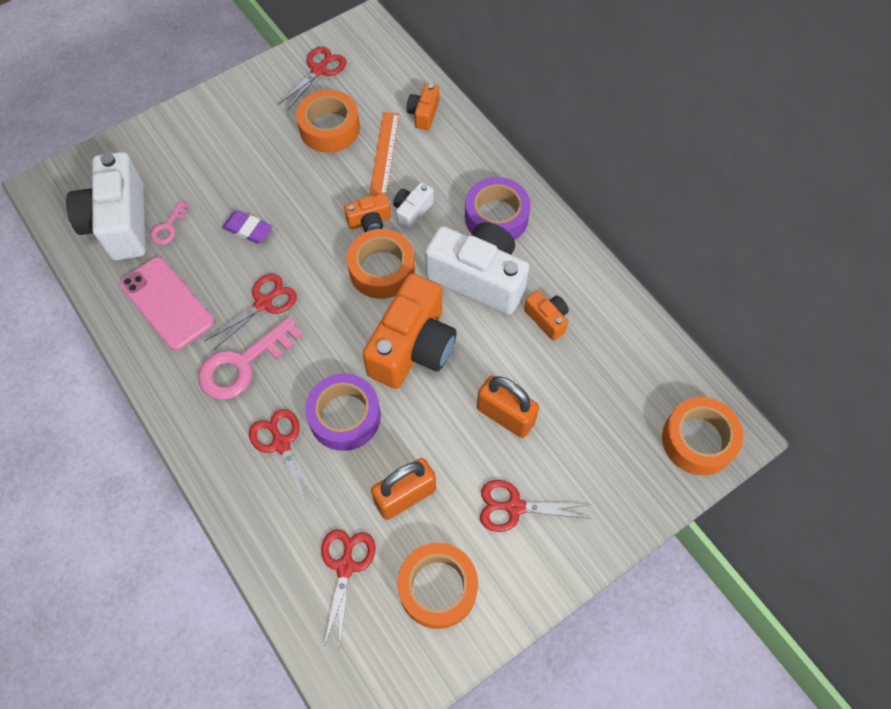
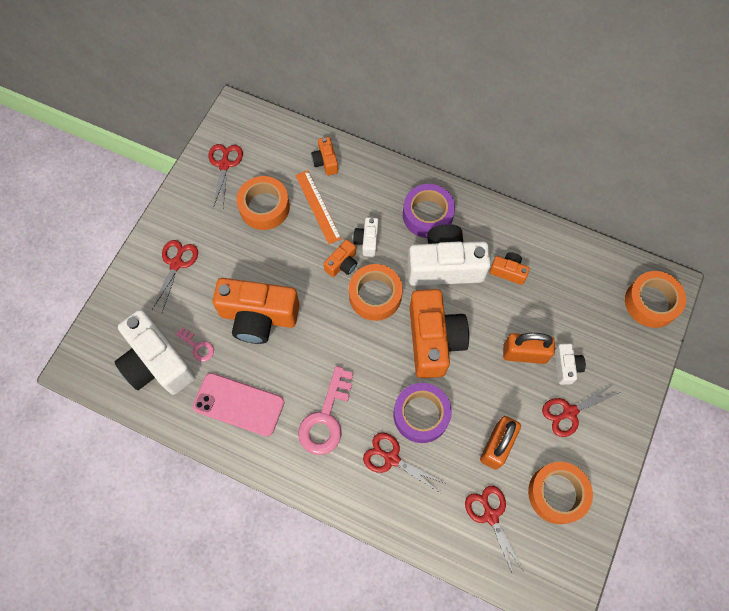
camera: 30 degrees left, 5 degrees up
(168, 227) = (197, 346): pink key -> pink key turned 45 degrees counterclockwise
(248, 229) = (258, 317): purple eraser -> orange camera
(264, 303) = (309, 365): red scissors -> red scissors (176, 263)
(544, 455) = (566, 366): none -> white camera

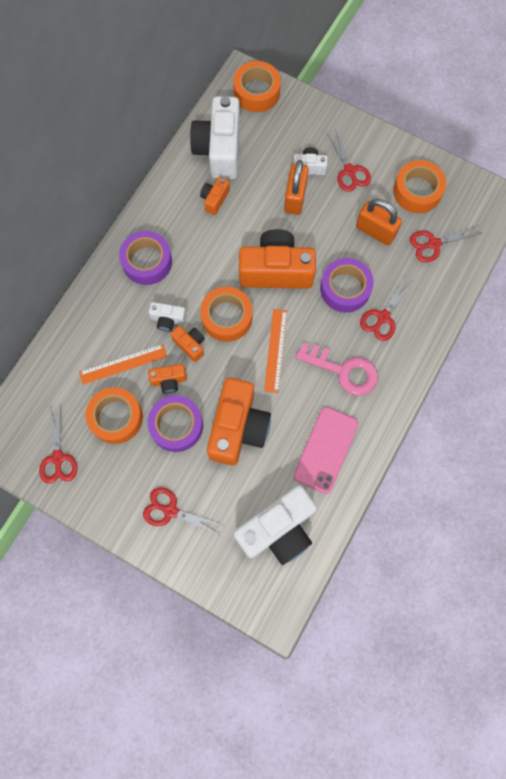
camera: 85 degrees left, 5 degrees up
(197, 346) = (264, 489): pink key -> none
(224, 164) = (58, 458): red scissors -> red scissors turned 105 degrees counterclockwise
(259, 260) = (176, 425): none -> purple tape
(325, 161) = (71, 353): orange camera -> orange camera (169, 380)
(343, 346) = (276, 350): none -> orange ruler
(444, 266) = (203, 253): white camera -> white camera (219, 149)

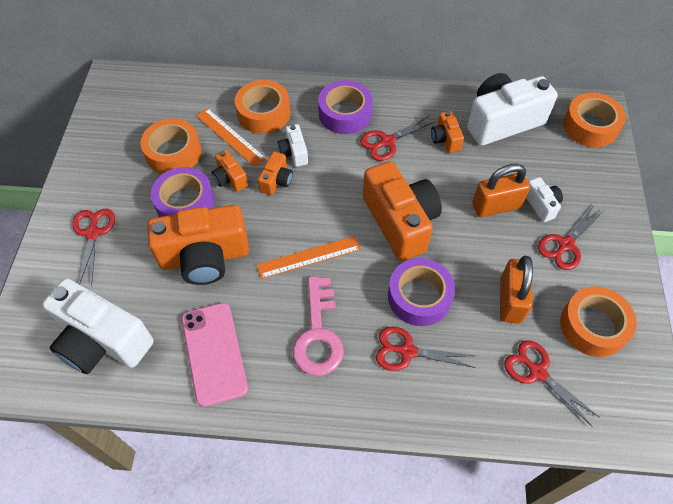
camera: 65 degrees right, 15 degrees down
(58, 458) = (116, 127): red scissors -> red scissors (387, 141)
(215, 199) = (445, 139): orange camera -> orange camera turned 105 degrees counterclockwise
(227, 317) = (322, 199): orange tape -> orange tape (263, 113)
(325, 450) = (214, 353): pink phone -> pink phone turned 75 degrees clockwise

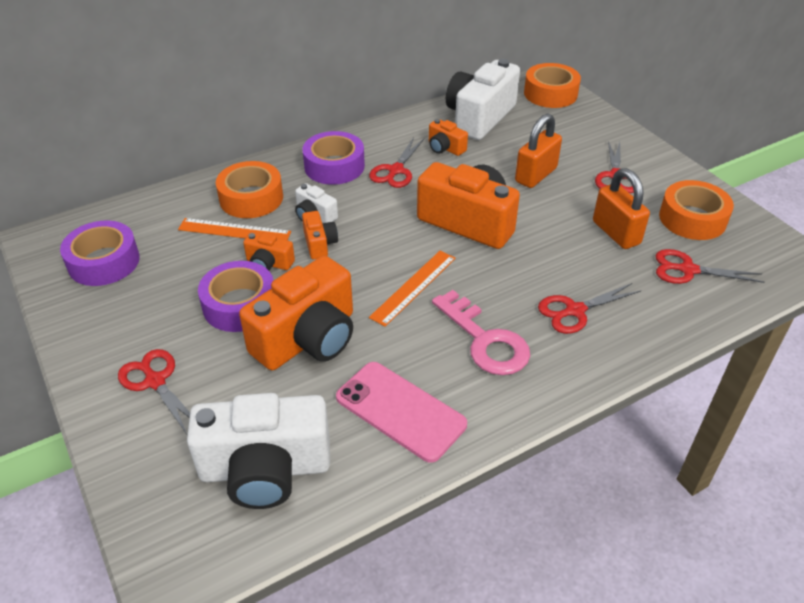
camera: 35 degrees left, 15 degrees down
(173, 153) = (183, 270): orange tape -> none
(419, 297) = (542, 267): purple tape -> purple tape (104, 262)
(541, 205) = (569, 159): white camera -> none

